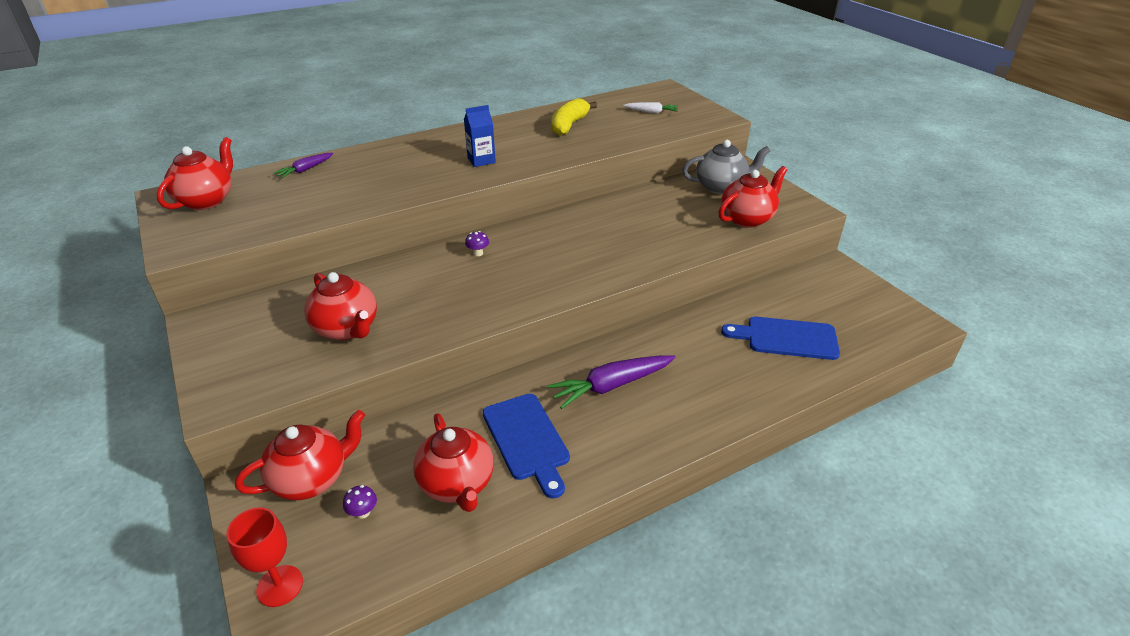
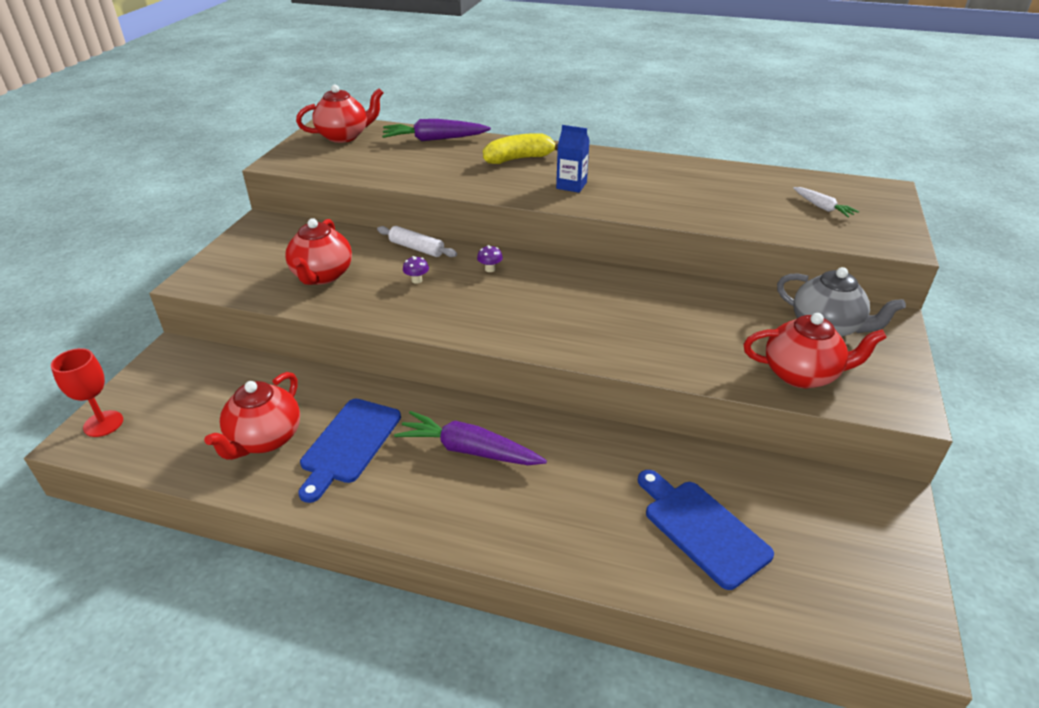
camera: 45 degrees right, 0 degrees up
(305, 170) = (434, 139): purple carrot -> purple carrot, size x1.77
(312, 478) = (204, 371): red teapot -> none
(363, 512) = (195, 414): purple mushroom -> purple mushroom (417, 280)
(394, 267) = (417, 248): none -> white rolling pin
(569, 125) = (706, 186): yellow banana -> yellow banana (519, 159)

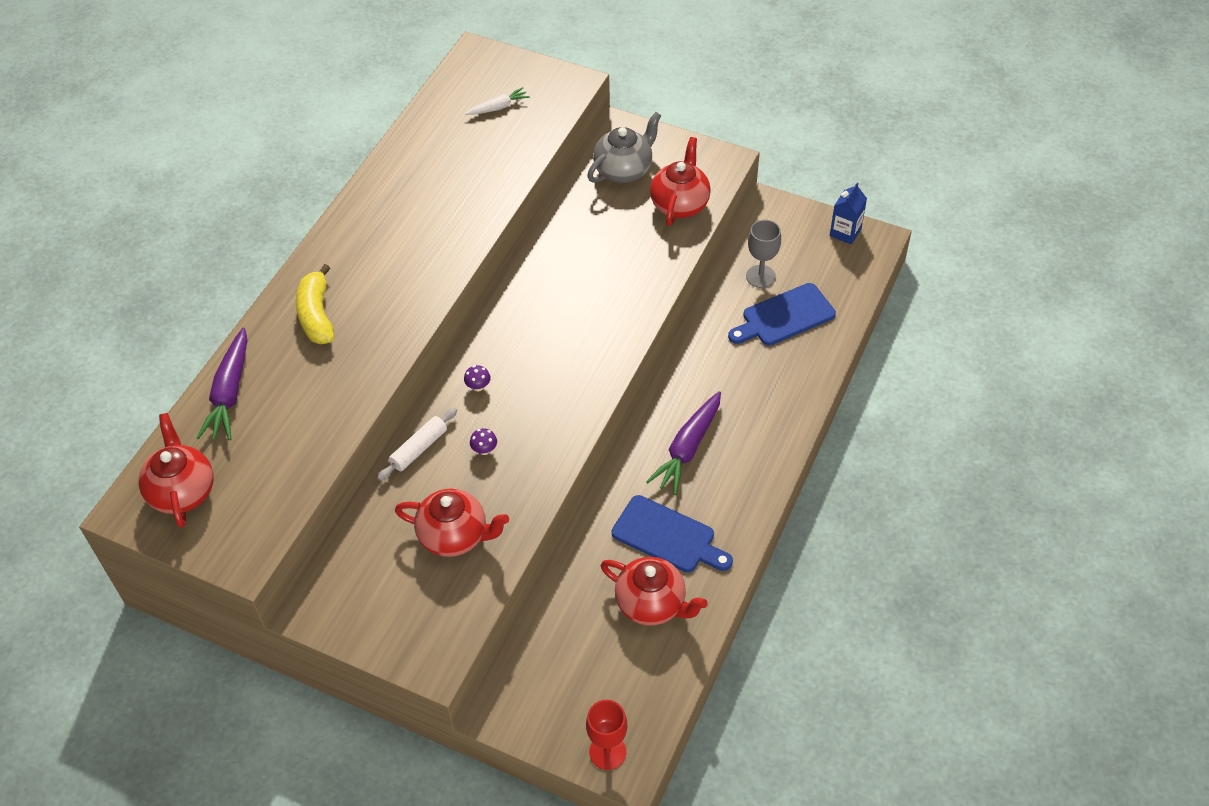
camera: 80 degrees left, 15 degrees up
(571, 185) = (399, 278): blue carton -> blue carton (845, 232)
(761, 498) = (760, 276): none -> grey goblet

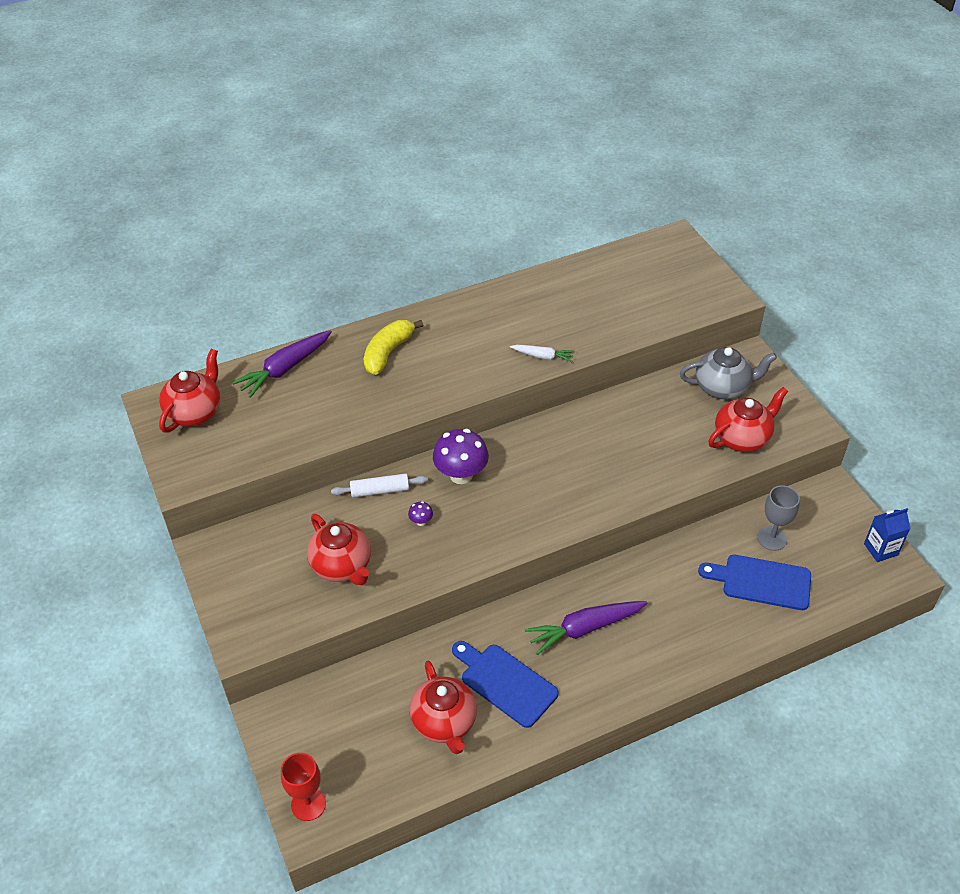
camera: 40 degrees right, 5 degrees down
(478, 386) = (461, 475): purple mushroom -> purple mushroom, size x2.31
(498, 107) = (655, 284): white carrot -> white carrot (543, 356)
(668, 536) = (505, 682): blue cutting board -> blue cutting board turned 150 degrees clockwise

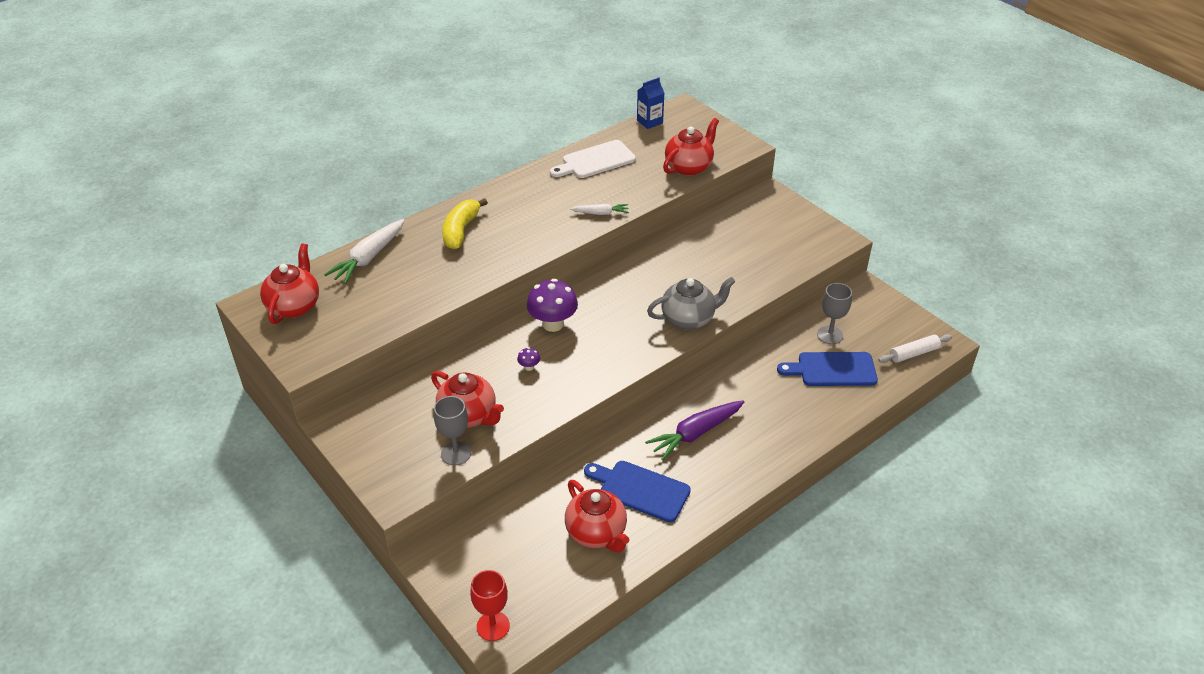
camera: 15 degrees left, 5 degrees down
(285, 369) = (369, 258): purple carrot -> white carrot
(317, 607) = (456, 453): none -> grey goblet
(380, 490) = (483, 349): white rolling pin -> white rolling pin (914, 353)
(557, 290) = (595, 161): none -> white cutting board
(723, 387) = (756, 221): grey teapot -> grey teapot (689, 319)
(742, 438) = (785, 256): red teapot -> red teapot (689, 167)
(880, 549) = (920, 328): blue carton -> blue carton (649, 122)

